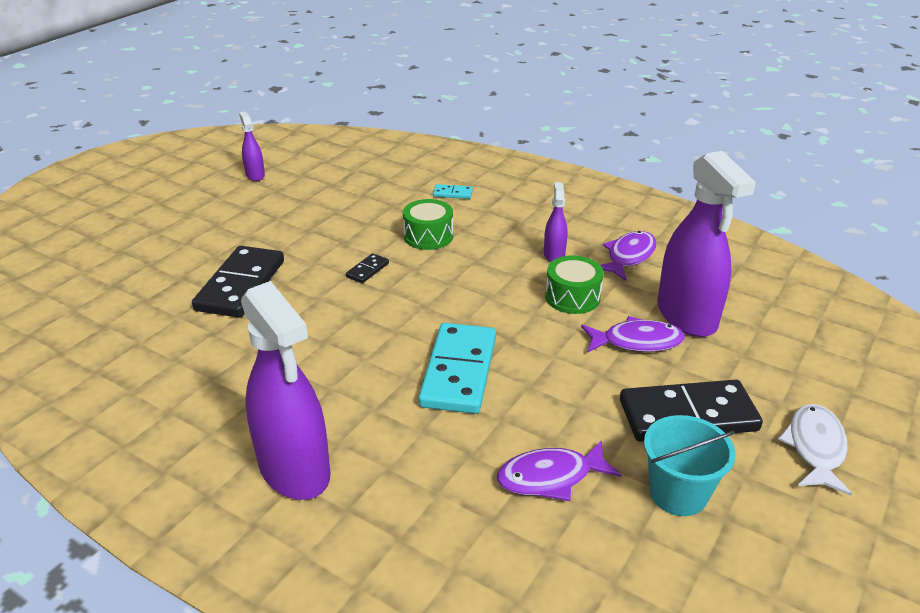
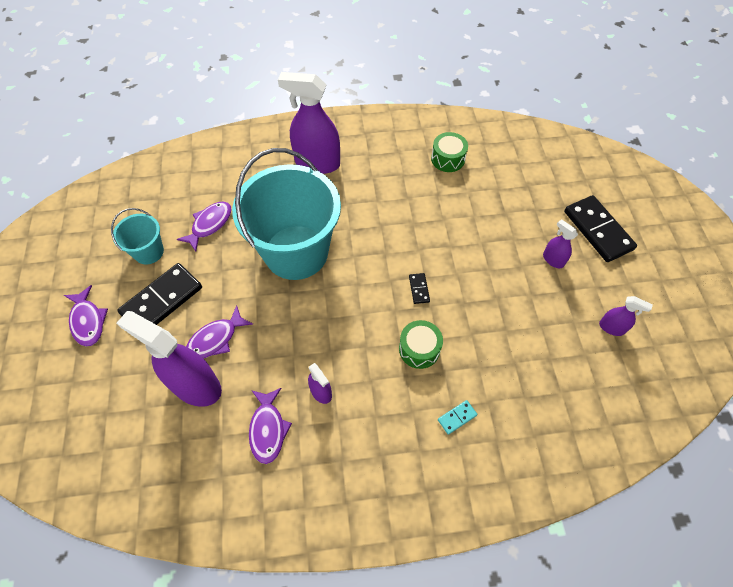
camera: 140 degrees right, 25 degrees up
(213, 226) = (553, 260): none -> purple spray bottle
(241, 285) = (468, 229): black domino -> black domino (597, 230)
(459, 371) = (296, 252): turquoise domino -> turquoise bucket
(572, 297) = (278, 353): green drum -> green drum (448, 159)
(815, 448) = (88, 321): white fish -> purple fish

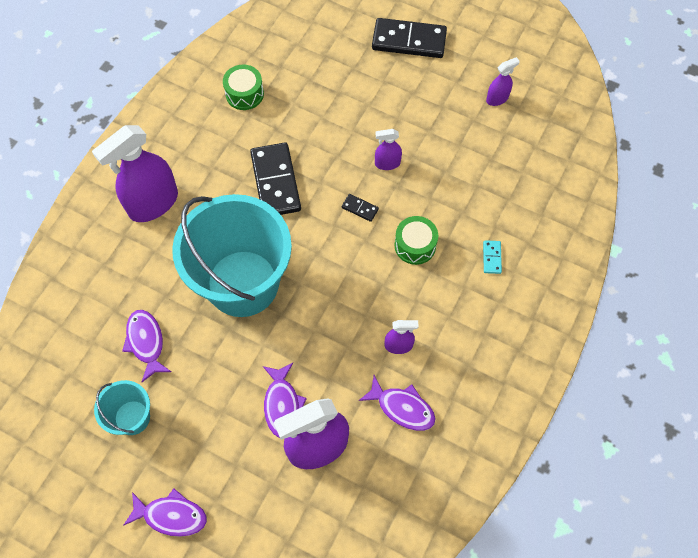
camera: 55 degrees left, 5 degrees up
(162, 301) = (202, 432): black domino -> black domino (276, 182)
(553, 260) = (410, 92): purple spray bottle -> purple spray bottle (387, 163)

